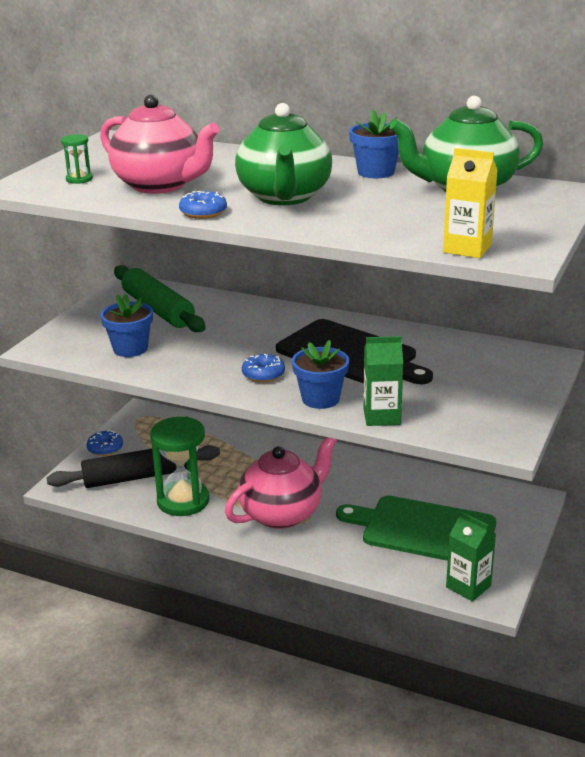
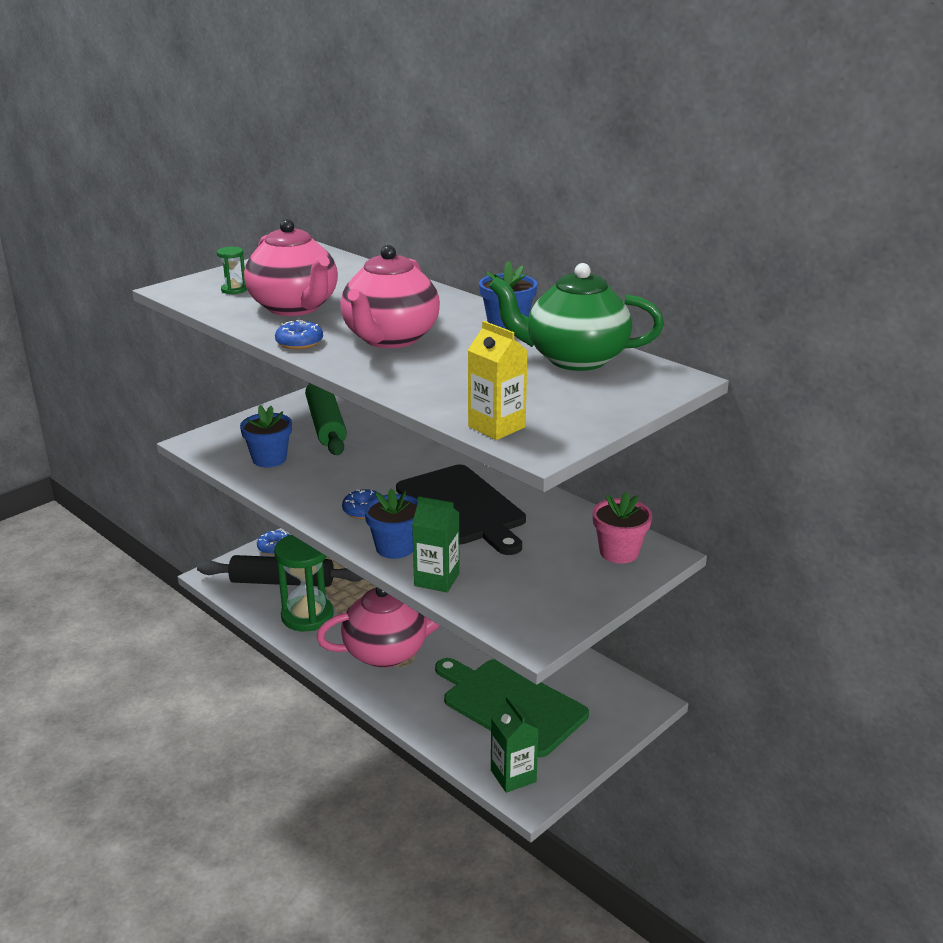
camera: 20 degrees right, 0 degrees up
(284, 197) = (390, 339): green teapot -> pink teapot
(514, 363) = (619, 552): none -> pink flower pot

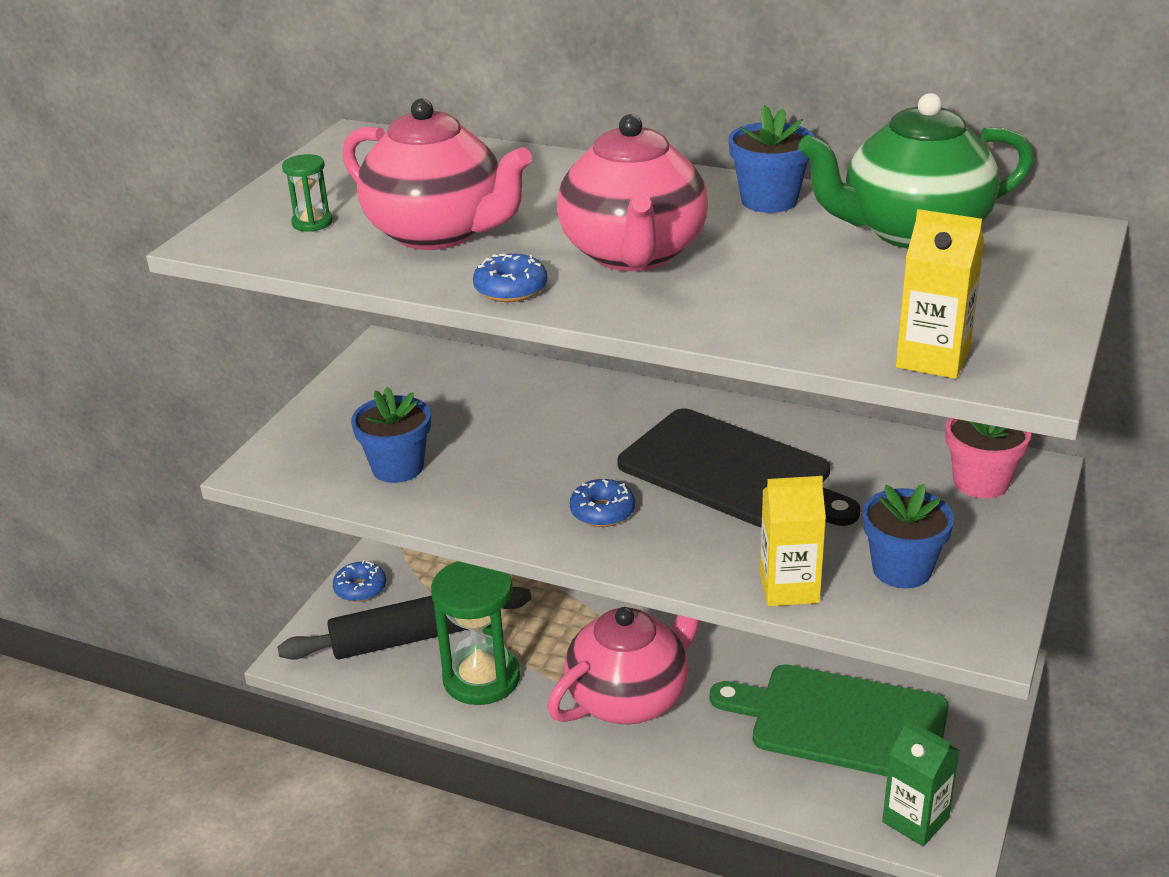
camera: 20 degrees left, 5 degrees up
(325, 424) = (434, 393): green rolling pin -> none
(395, 548) = (693, 556): blue flower pot -> blue flower pot (902, 569)
(437, 579) = (789, 588): green carton -> yellow carton

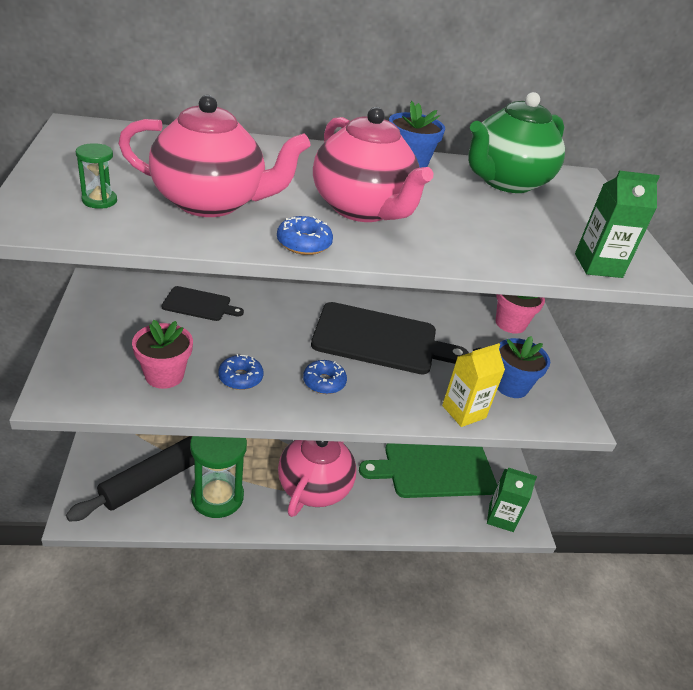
camera: 35 degrees left, 5 degrees up
(360, 588) = (100, 452): blue donut -> blue donut (240, 378)
(397, 467) = (164, 375): blue flower pot -> pink flower pot
(498, 389) = (199, 304): none -> black cutting board
(933, 359) = (598, 265): yellow carton -> green carton

